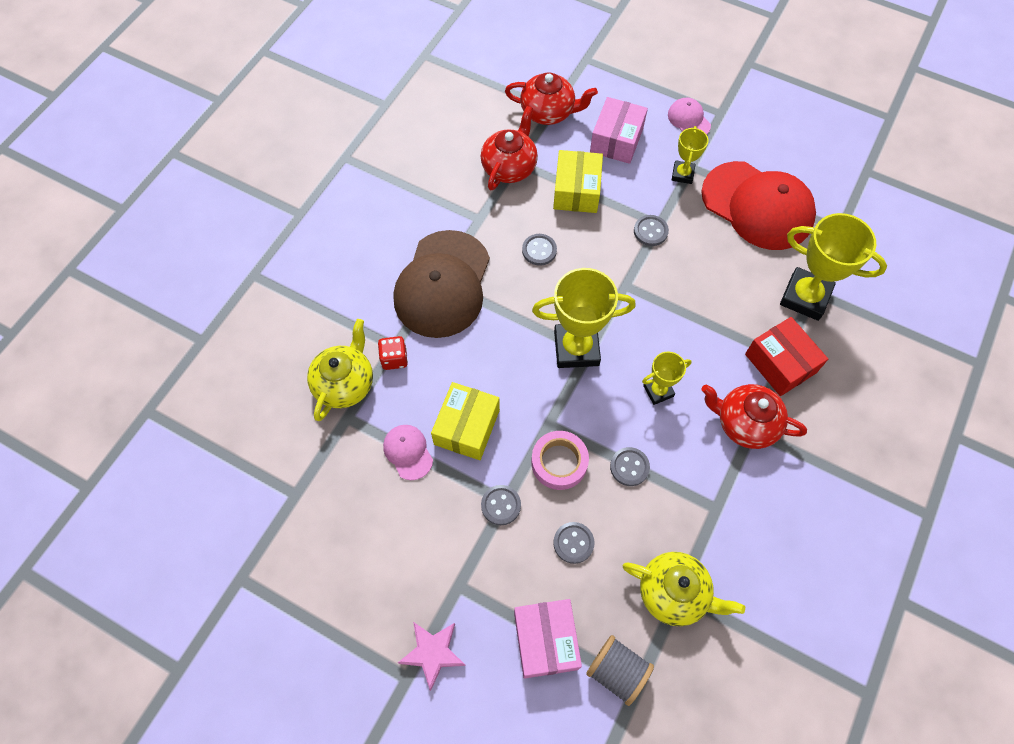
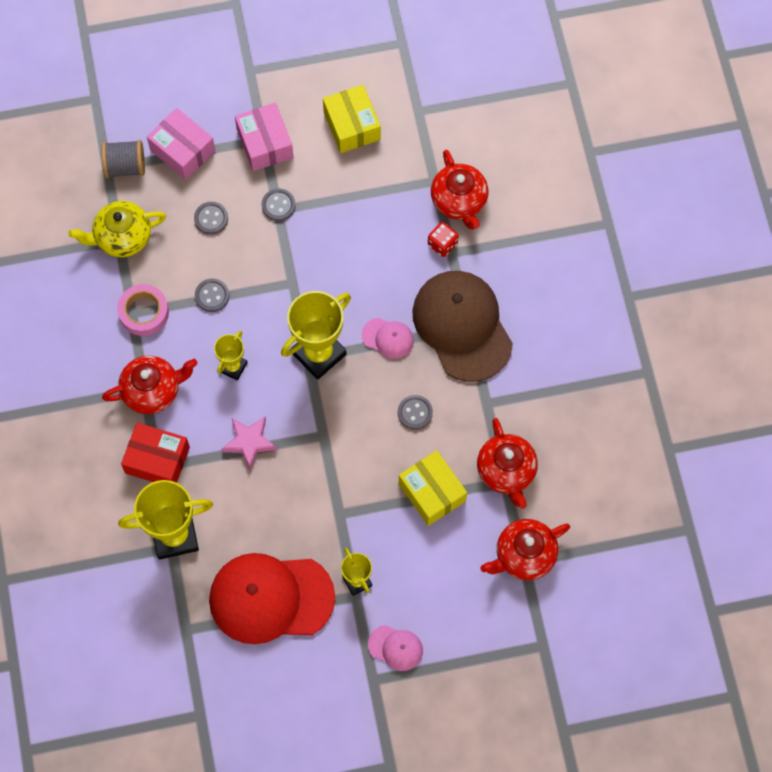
camera: 140 degrees right, 5 degrees up
(345, 383) = (459, 201): yellow teapot -> red teapot
(408, 452) = (371, 191): pink cap -> pink cap (388, 338)
(433, 653) = (246, 93): pink star -> pink star (249, 442)
(467, 427) = (347, 237): yellow box -> yellow box (352, 126)
(559, 462) = (263, 262): pink tape -> pink tape (144, 312)
(616, 140) = (441, 572): pink box -> pink box (265, 143)
(650, 231) = (341, 501): grey button -> none

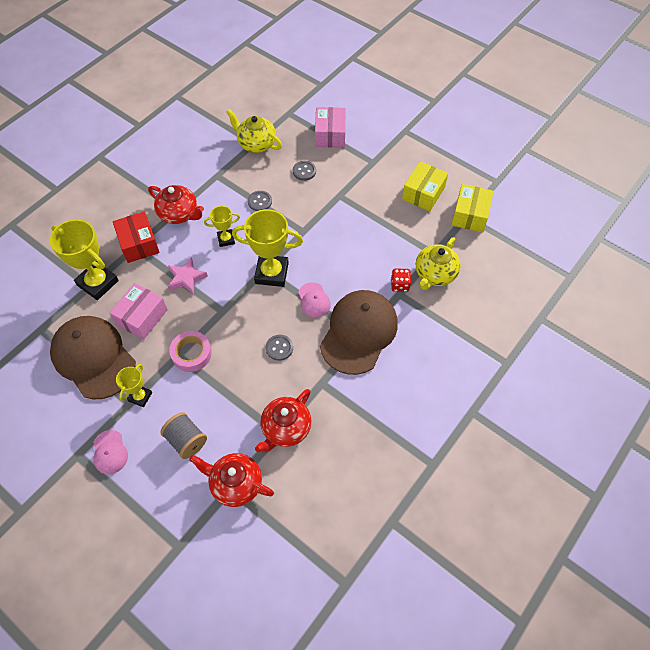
camera: 50 degrees right, 10 degrees down
(125, 166) = (297, 119): grey spool -> grey spool (186, 440)
(144, 312) = (222, 180): pink tape -> pink tape (191, 353)
(265, 143) = (371, 164): pink box -> pink box (142, 317)
(271, 598) = (93, 358): red cap -> brown cap
(278, 205) = (342, 194): grey button -> none
(432, 492) = (234, 395): yellow box -> yellow box (470, 215)
(459, 201) = (435, 274): red teapot -> yellow teapot

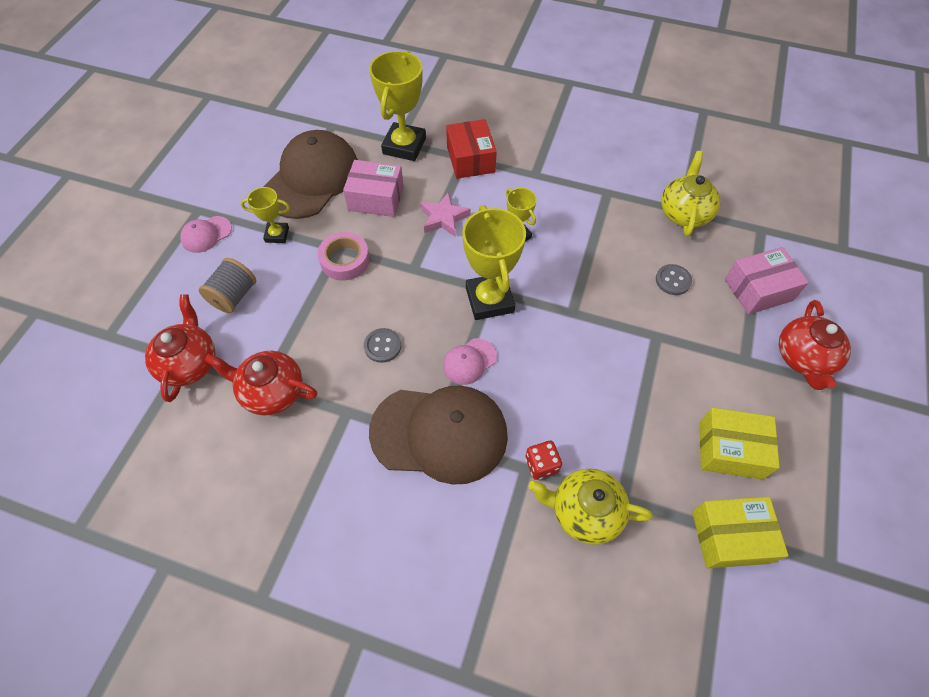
camera: 70 degrees right, 0 degrees up
(139, 244) = (470, 159): red box -> red box turned 60 degrees counterclockwise
(179, 214) = (530, 178): red teapot -> red teapot (803, 358)
(260, 202) = (593, 249): grey button -> none

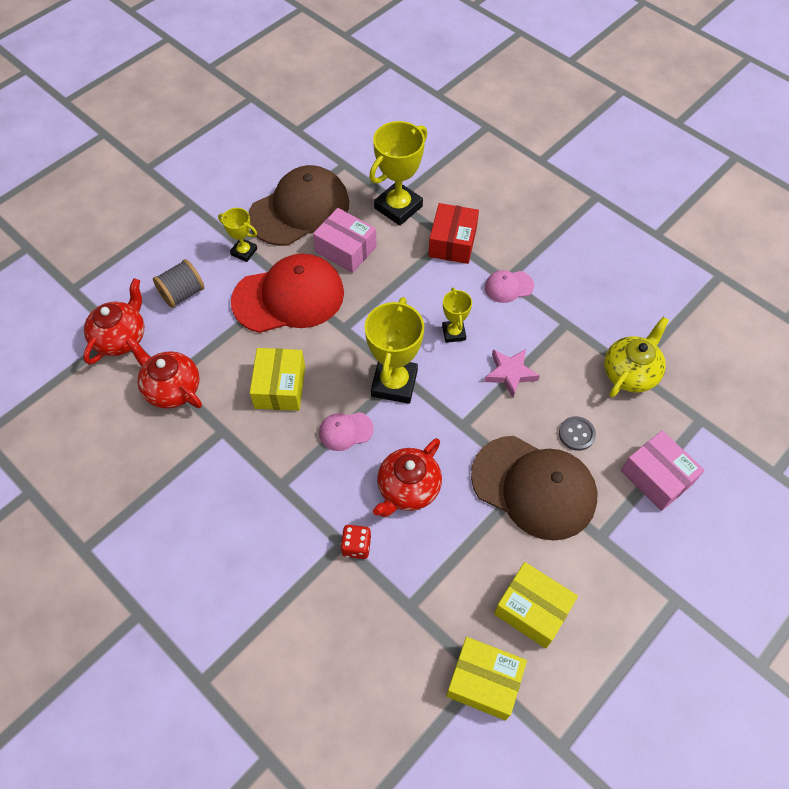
camera: 25 degrees right, 0 degrees up
(206, 234) = (187, 229): pink cap -> pink cap (508, 286)
(345, 260) = (289, 297): pink tape -> red cap
(382, 346) = (280, 387): grey button -> yellow box
(439, 433) = (286, 482): brown cap -> brown cap (534, 487)
(443, 218) = (396, 291): pink star -> pink star (510, 373)
(584, 511) = (370, 601): yellow teapot -> none
(758, 289) = (657, 477): pink box -> pink box turned 45 degrees clockwise
(803, 358) = (658, 560): red teapot -> red teapot (408, 489)

